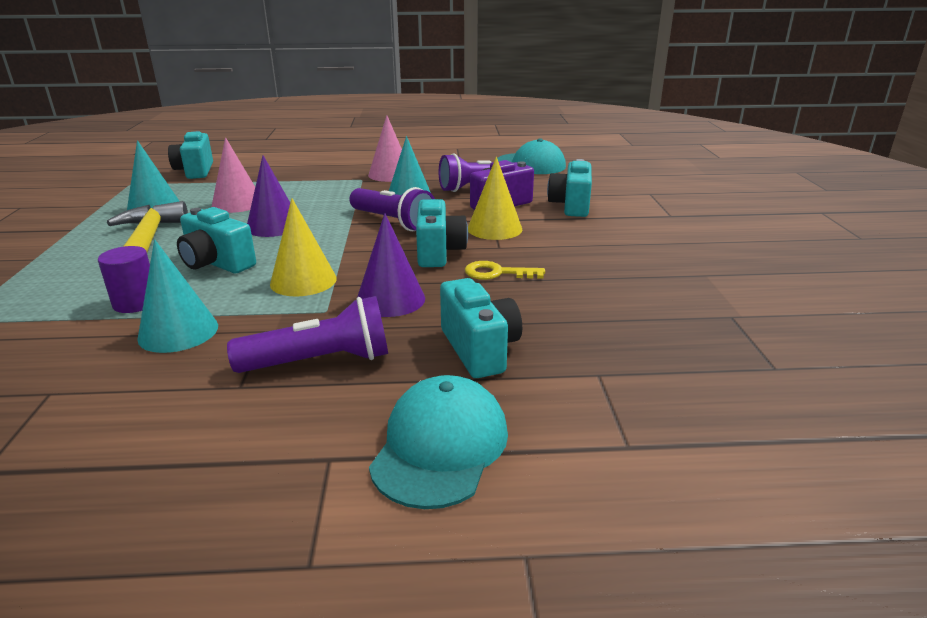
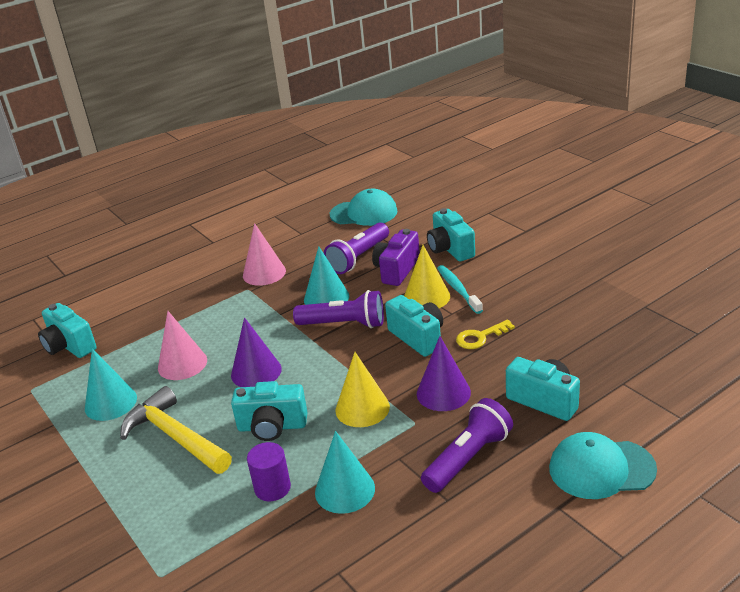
camera: 30 degrees left, 5 degrees up
(440, 446) = (601, 469): turquoise cap -> turquoise cap turned 75 degrees counterclockwise
(533, 233) = (458, 289): none -> turquoise toothbrush

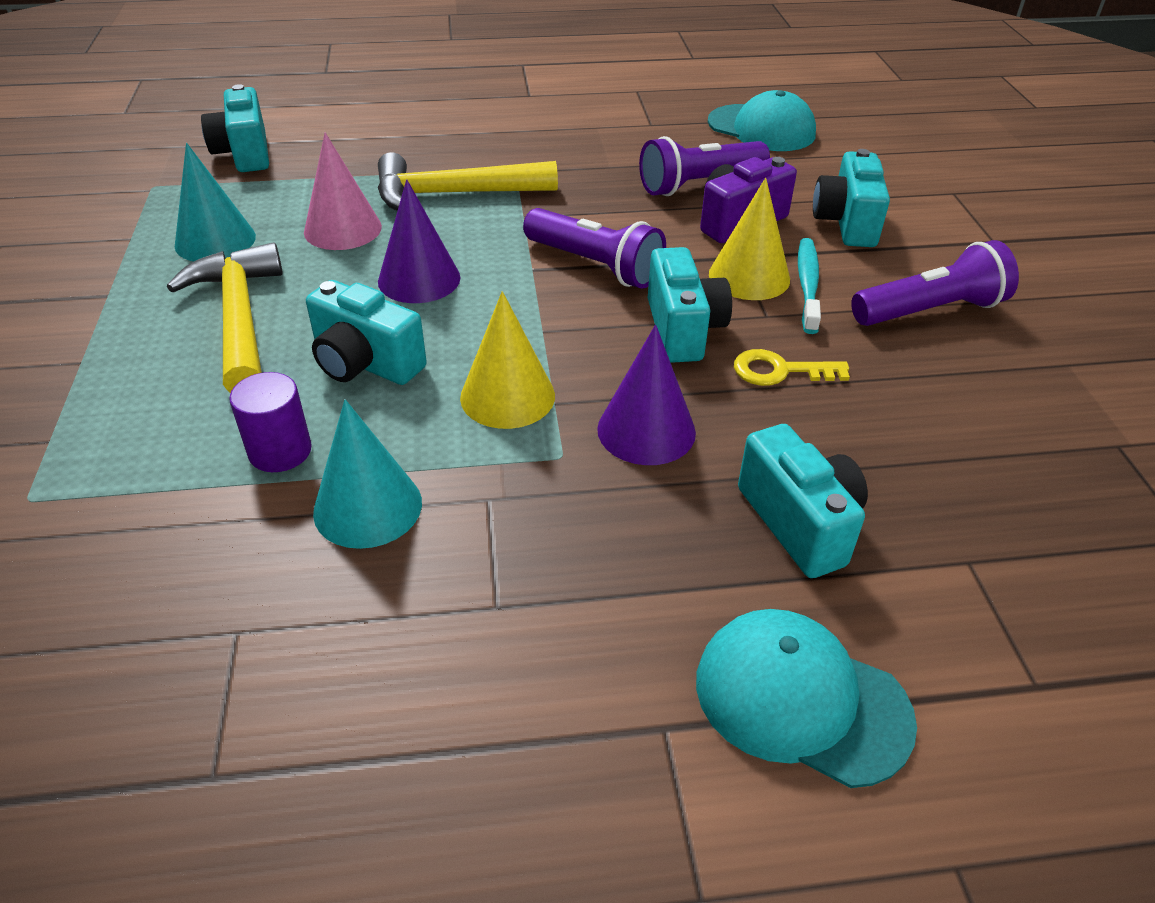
camera: 25 degrees right, 10 degrees up
(228, 317) = (454, 194): none -> yellow hammer
(264, 273) = (554, 156): pink cone -> none
(326, 298) = (605, 220): turquoise cone -> none
(468, 458) = (591, 555): purple flashlight -> purple flashlight (930, 310)

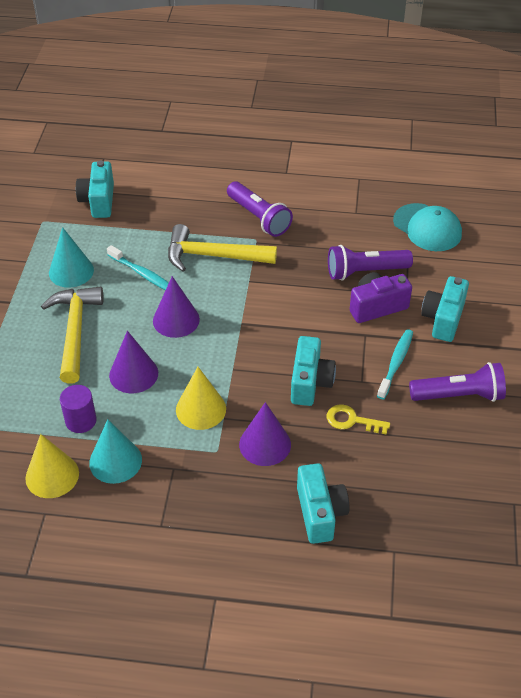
camera: 15 degrees right, 5 degrees up
(342, 229) = (142, 274): pink cone -> turquoise toothbrush
(365, 363) = (133, 374): turquoise camera -> purple cone
(595, 265) = (278, 327): purple flashlight -> purple flashlight (259, 218)
(749, 276) = (364, 351): yellow cone -> yellow cone (52, 475)
(801, 699) = (280, 599): turquoise cap -> none

